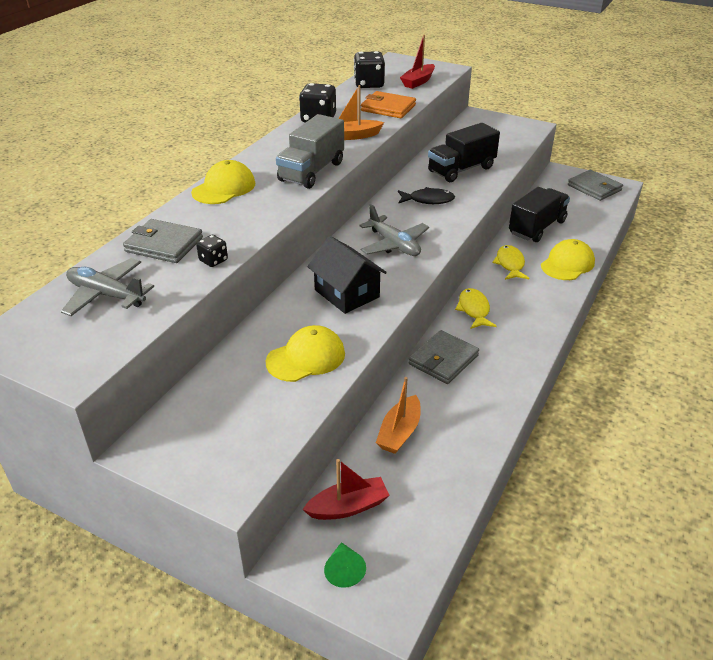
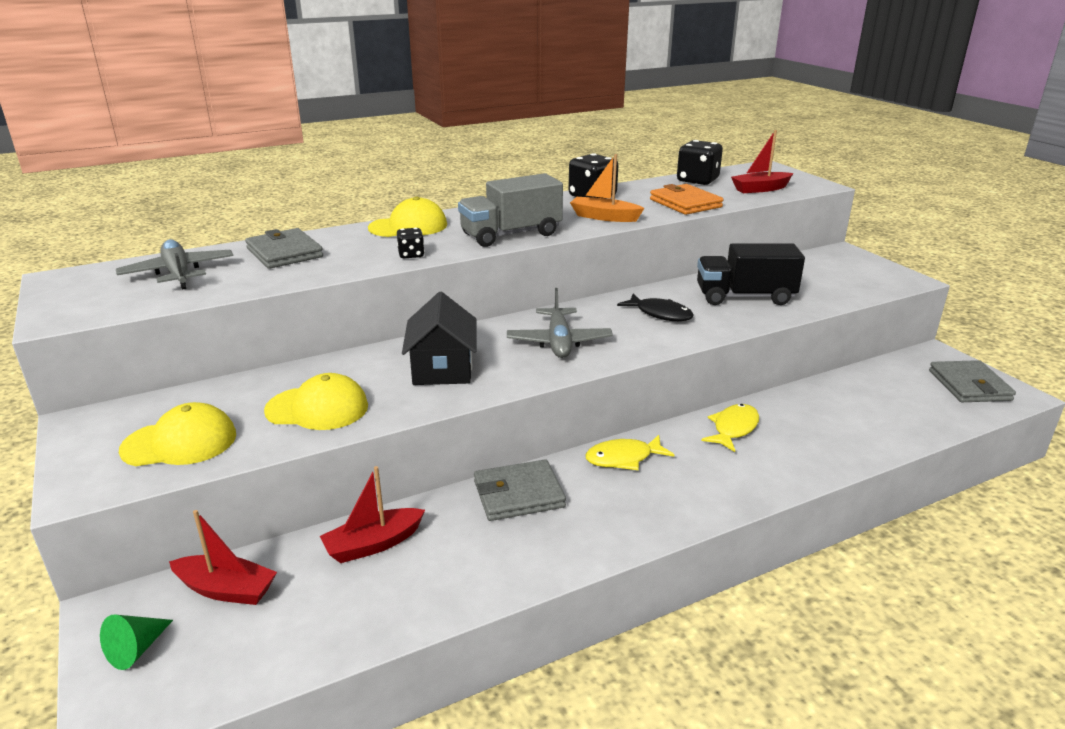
camera: 35 degrees right, 10 degrees down
(213, 260) = (300, 276): black dice -> black dice (411, 255)
(399, 432) = (373, 544): orange boat -> red boat
(474, 310) = (623, 458): yellow fish -> yellow fish turned 135 degrees counterclockwise
(537, 228) = (822, 402): black truck -> none
(567, 264) = (816, 456): yellow cap -> yellow cap (180, 442)

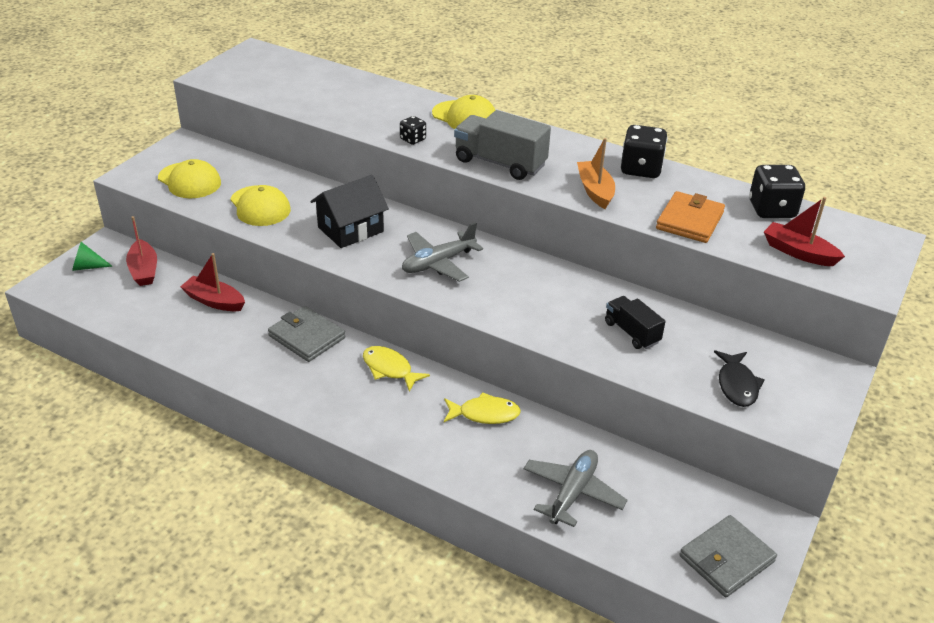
camera: 55 degrees right, 10 degrees up
(178, 273) = (296, 78): grey plane -> grey plane (572, 493)
(284, 253) = (364, 95): grey wallet -> none
(660, 314) = (541, 296): black fish -> black fish (737, 385)
(744, 297) = (632, 332): black truck -> black truck, size x0.61

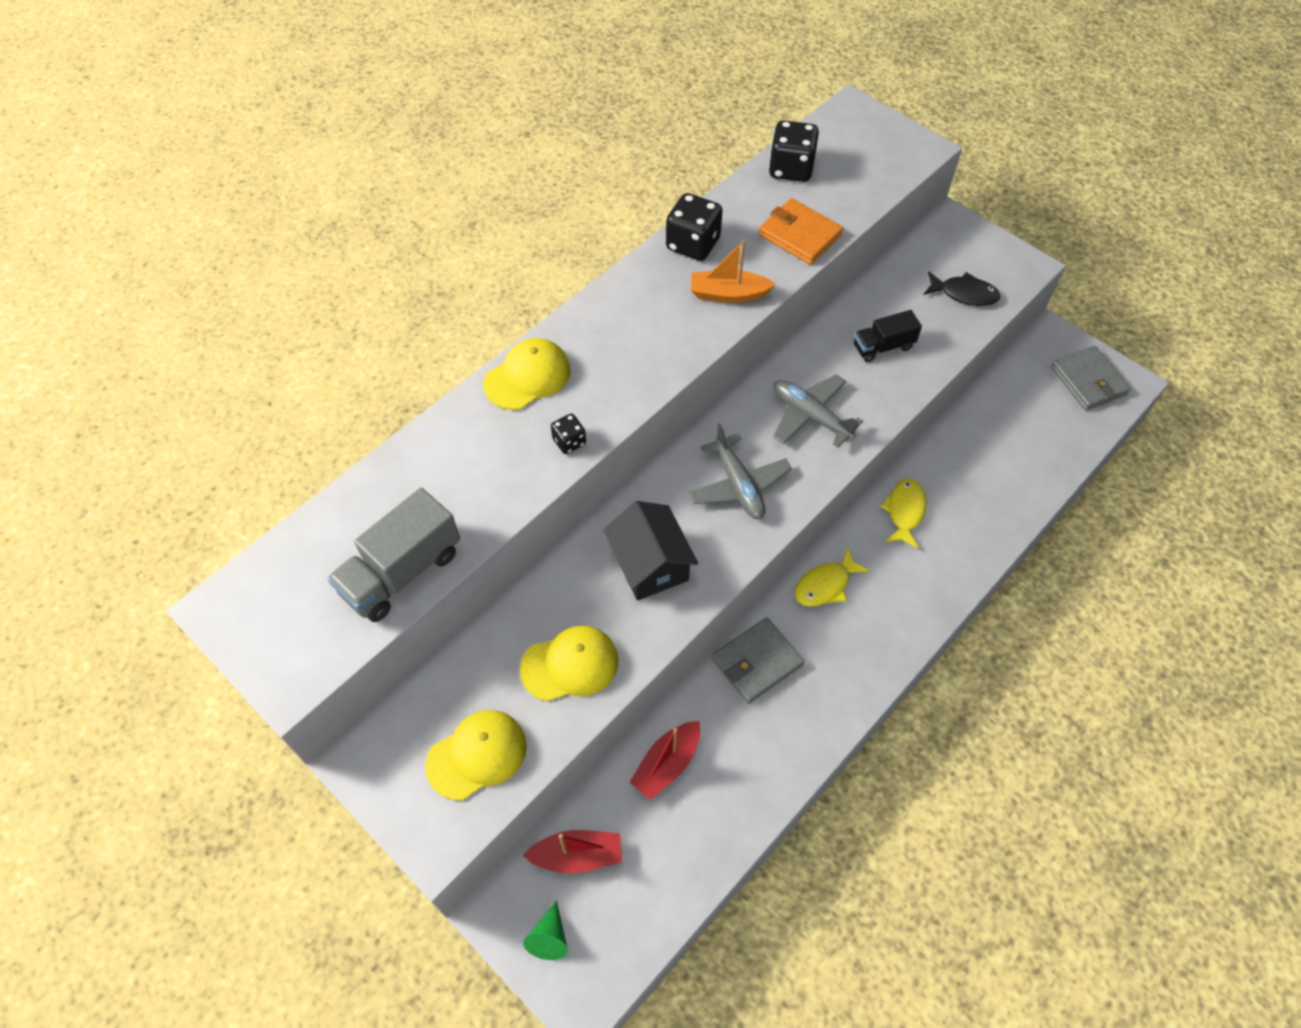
camera: 75 degrees left, 20 degrees up
(500, 163) = (649, 365): grey truck -> grey truck (401, 572)
(572, 493) = (1013, 466): grey plane -> grey plane (810, 416)
(798, 252) = (866, 175): red boat -> none

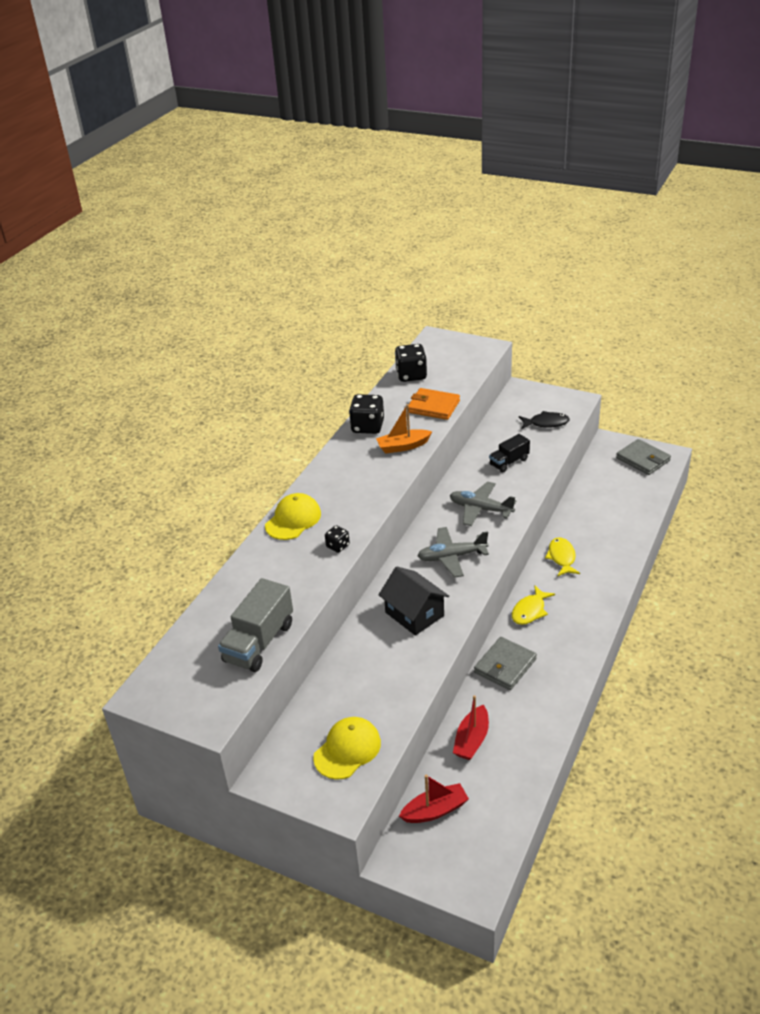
camera: 15 degrees left, 20 degrees down
(549, 938) = (438, 864): green cone -> none
(570, 664) = (387, 682): yellow cap -> none
(738, 485) = (452, 557): grey plane -> grey plane turned 120 degrees clockwise

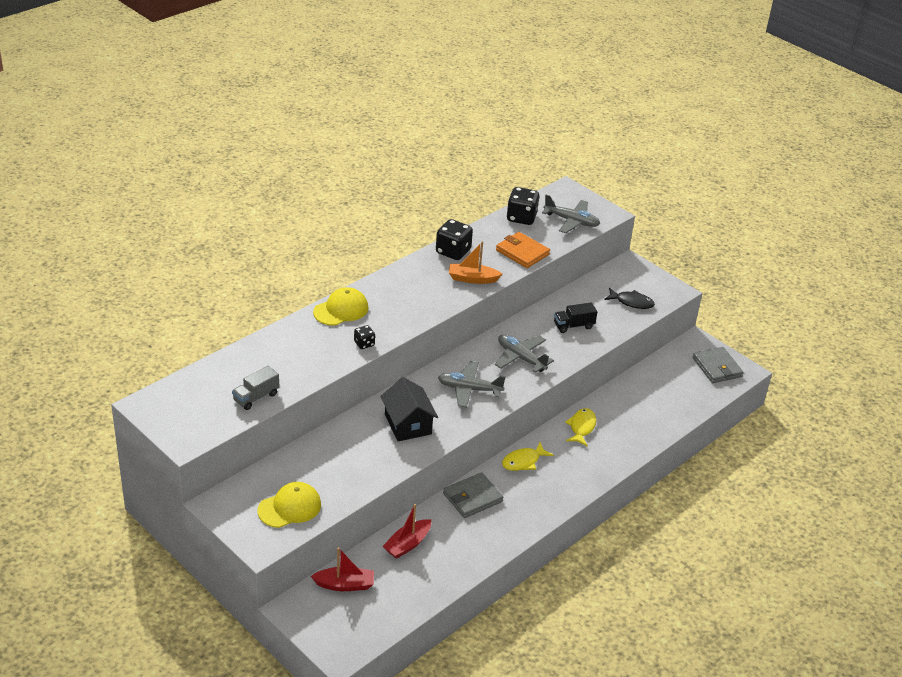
camera: 15 degrees right, 0 degrees up
(259, 642) = (256, 397): grey truck -> grey truck, size x0.61
(459, 364) = (571, 221): none -> grey plane

